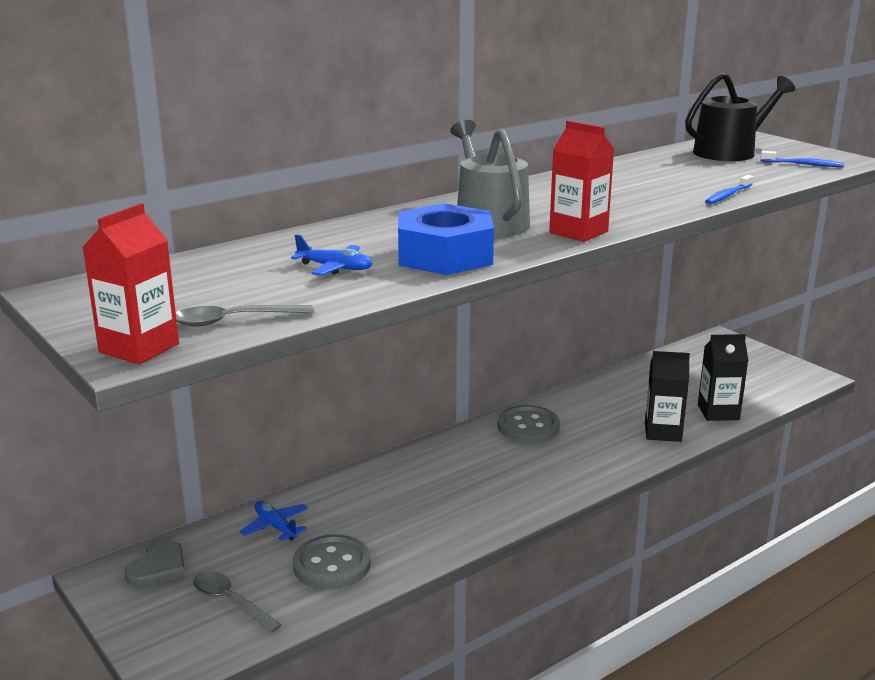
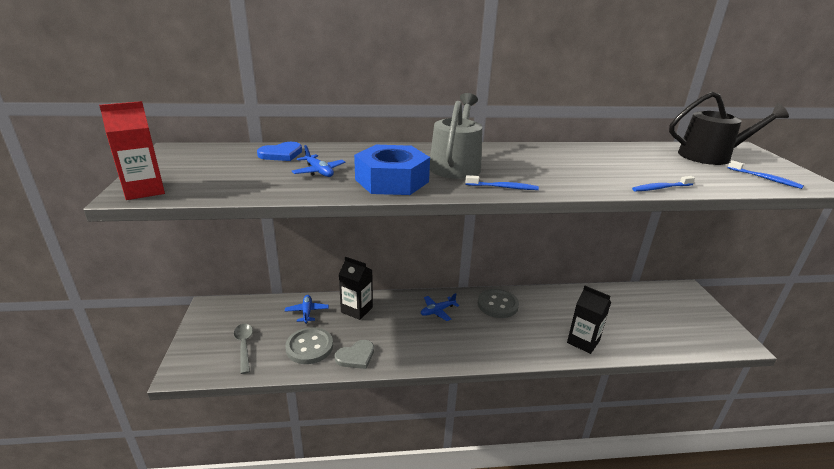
camera: 30 degrees right, 5 degrees up
(158, 567) = (235, 312): grey heart -> grey heart (356, 356)
(234, 321) = (213, 188): grey spoon -> none
(239, 260) = (281, 154): none -> blue heart
(460, 460) = (437, 311): none -> blue plane
(578, 232) = (503, 187): red carton -> blue toothbrush
(718, 412) = (637, 342): black carton -> black carton (357, 310)

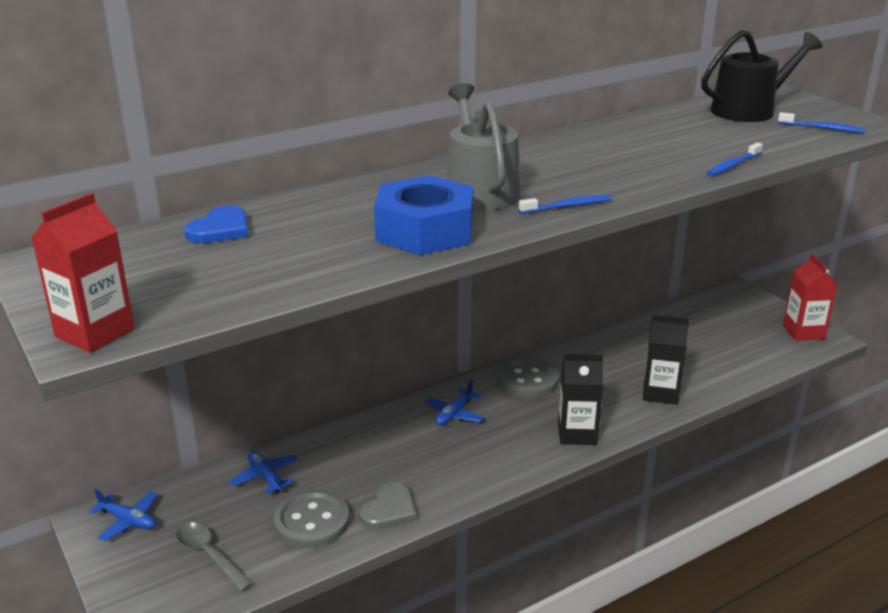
camera: 25 degrees left, 0 degrees up
(319, 171) = (311, 242): blue plane -> blue plane (128, 521)
(357, 310) = (338, 449): black carton -> black carton (577, 433)
(724, 333) = (803, 332): none -> red carton

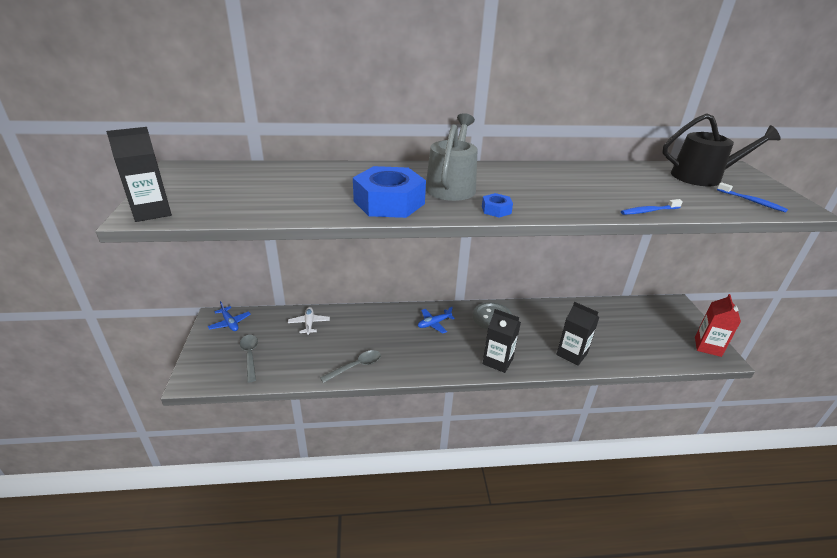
camera: 25 degrees right, 5 degrees up
(95, 333) = (152, 212): red carton -> black carton
(220, 229) = (282, 173): blue heart -> none
(265, 477) = (309, 323): blue plane -> white plane
(312, 521) = (312, 357): grey button -> none
(389, 509) = (356, 366): grey heart -> grey spoon
(567, 206) = (496, 210): blue toothbrush -> blue nut

